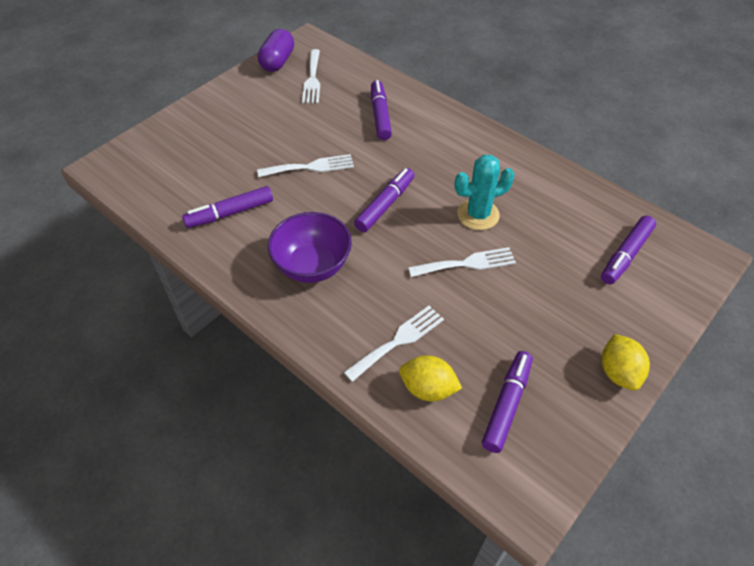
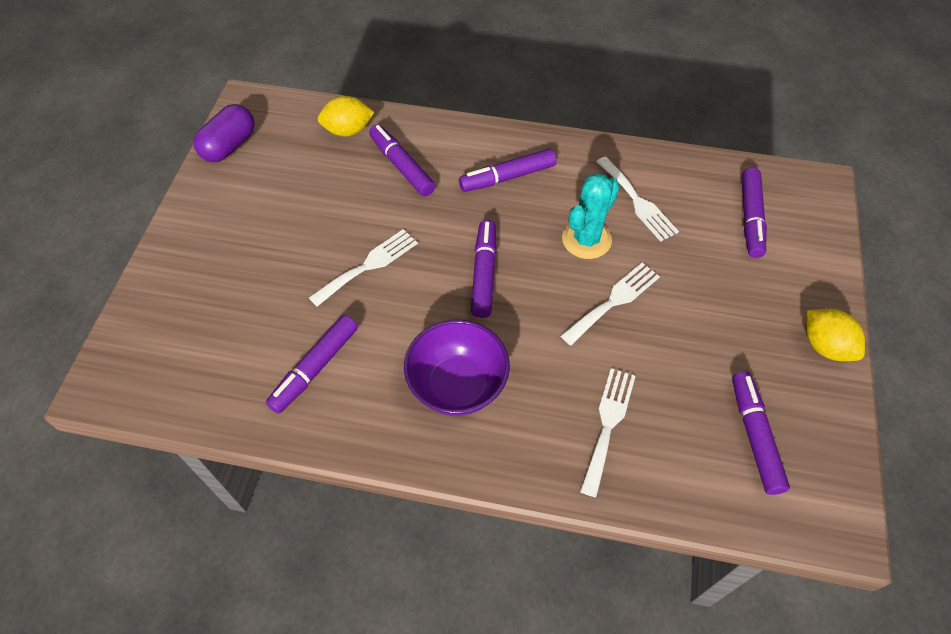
camera: 30 degrees left, 5 degrees up
(277, 61) = (229, 146): purple capsule -> purple capsule turned 45 degrees clockwise
(312, 79) = (290, 152): white fork -> white fork (637, 202)
(428, 388) = (672, 461): yellow lemon -> yellow lemon (348, 130)
(450, 151) = (507, 177): none -> purple marker

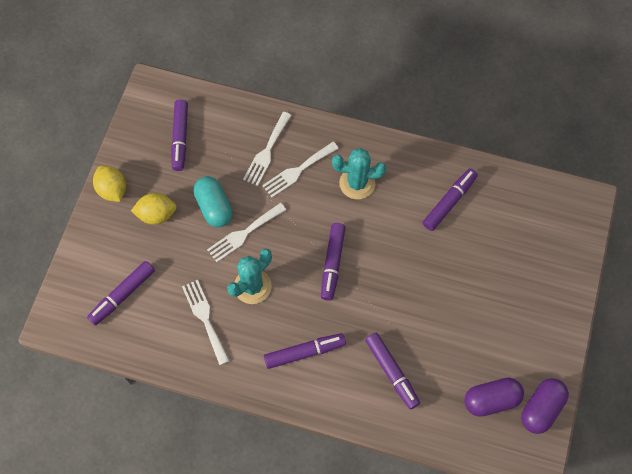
camera: 175 degrees left, 10 degrees up
(286, 149) = (491, 400): none -> purple capsule
(348, 130) = (439, 418): yellow lemon -> yellow lemon (157, 214)
(368, 265) = (416, 277): white fork -> white fork (297, 171)
(457, 385) = (357, 183): purple bowl -> turquoise cactus
(666, 333) = (214, 207): none -> turquoise capsule
(750, 218) = (122, 295): purple marker -> purple marker turned 150 degrees counterclockwise

